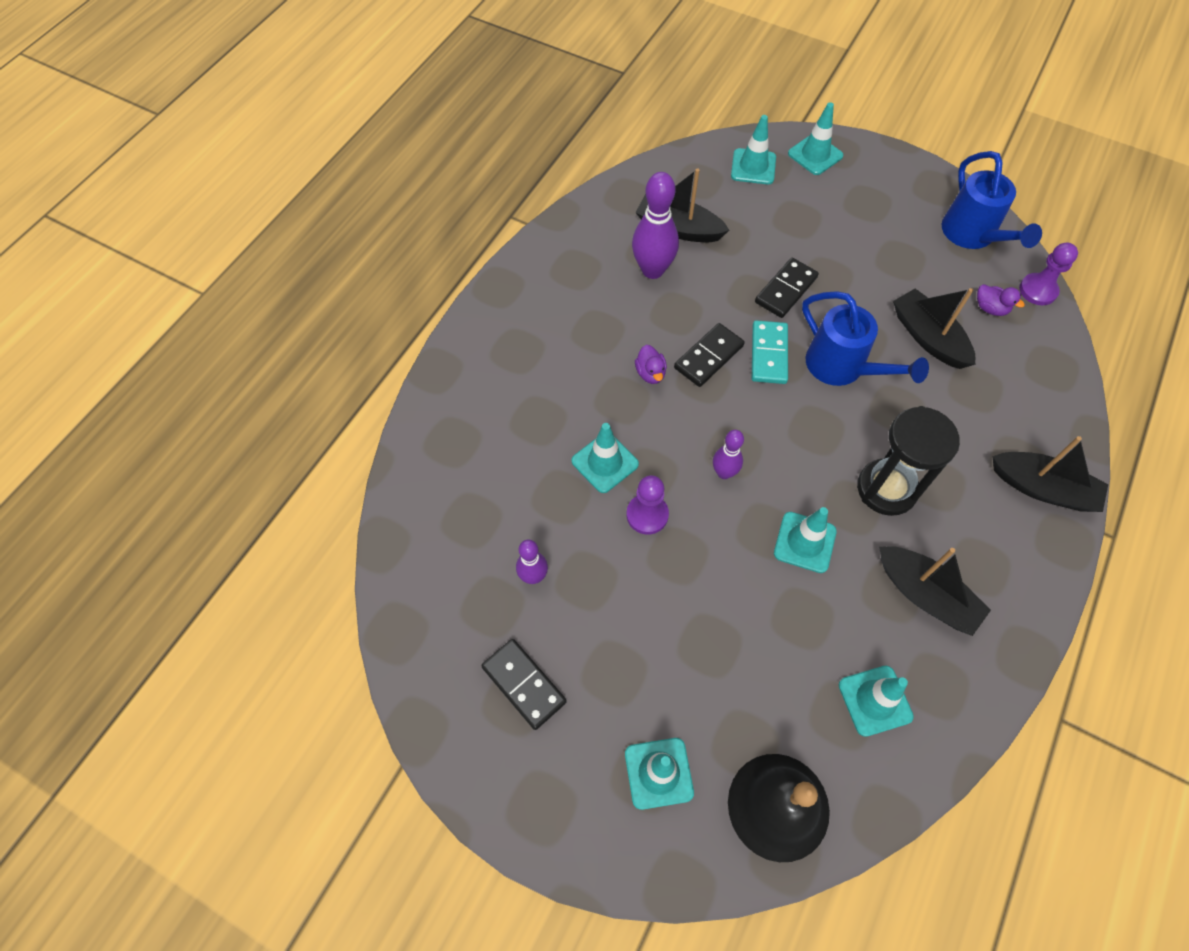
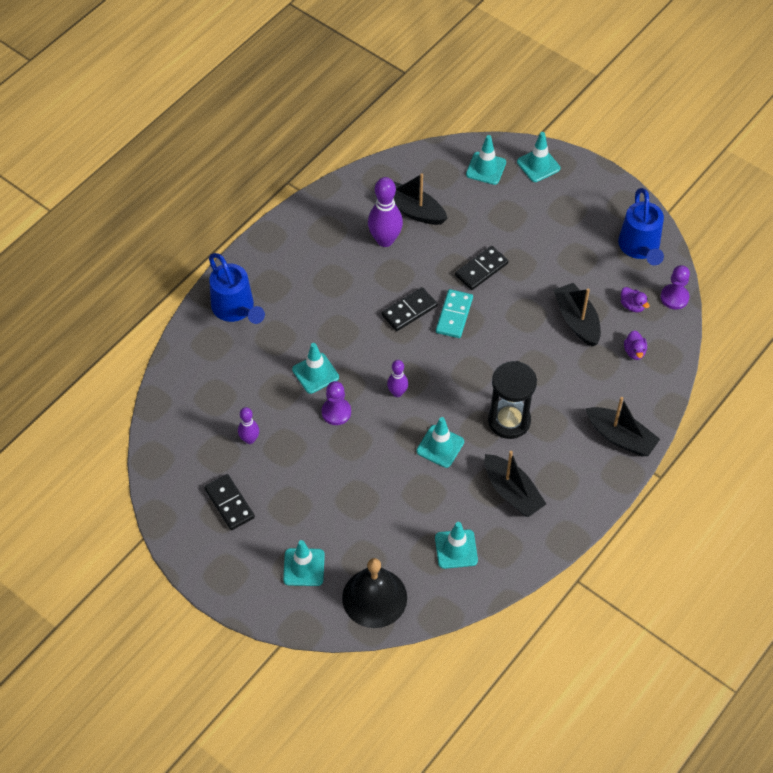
camera: 10 degrees right, 5 degrees down
(650, 373) = (363, 316): purple duck -> purple duck (634, 351)
(842, 368) = (505, 333): blue watering can -> blue watering can (236, 309)

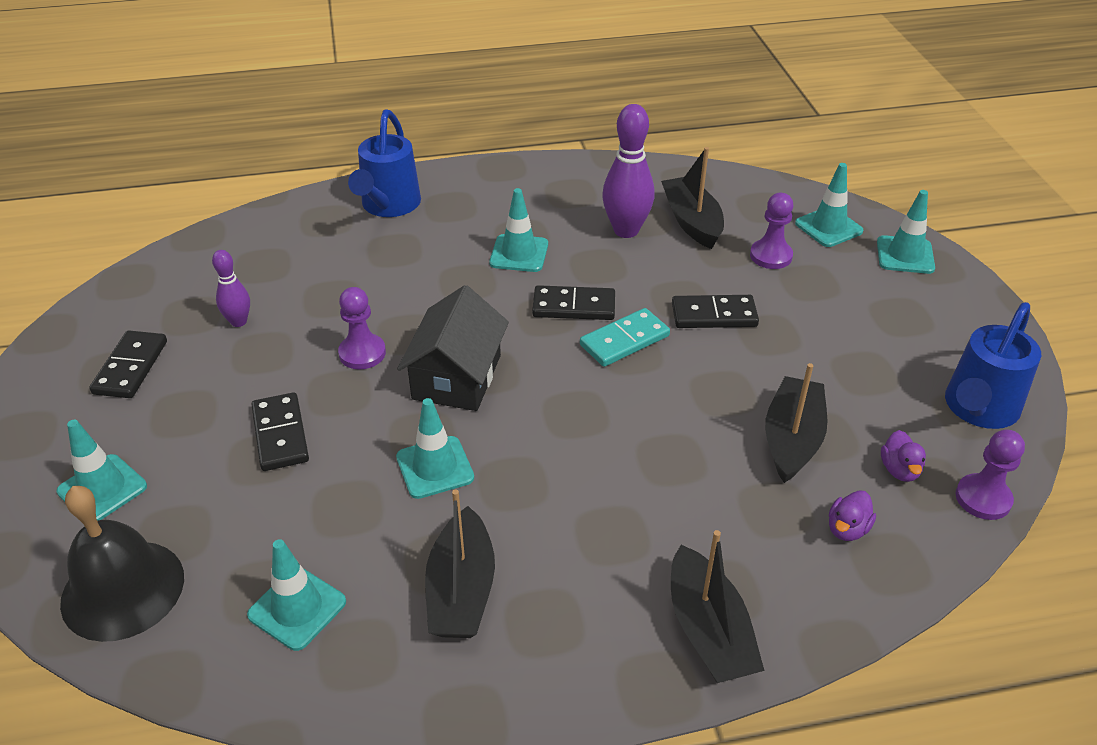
camera: 40 degrees right, 15 degrees down
(315, 373) = (391, 304): turquoise traffic cone -> turquoise traffic cone (519, 254)
(351, 482) = (280, 434): none -> black domino
(397, 393) = (457, 377): purple bowling pin -> black house
(474, 209) = (771, 256): none -> purple pawn
(509, 421) = (561, 497): black hourglass -> none

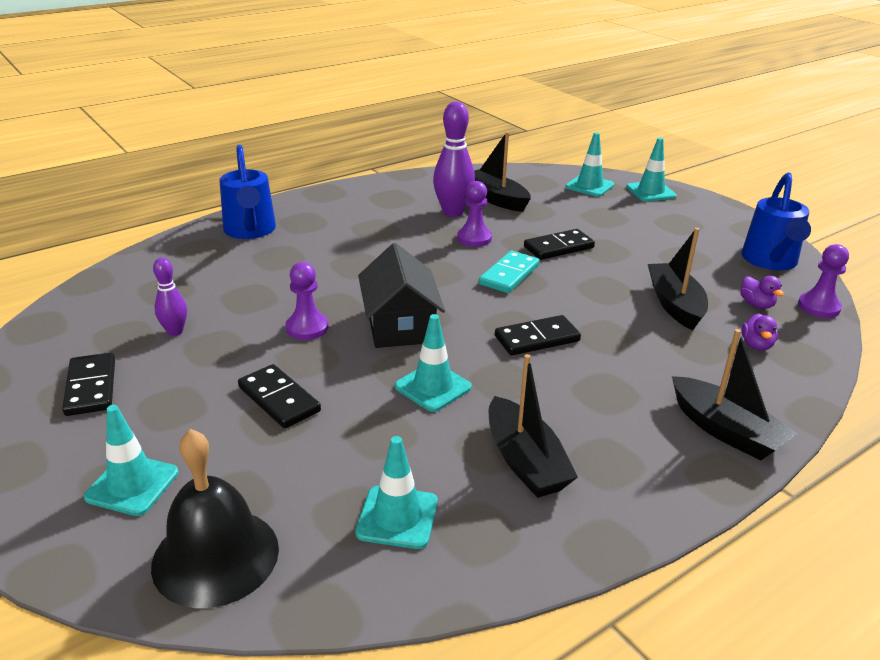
camera: 25 degrees left, 10 degrees down
(519, 254) = (383, 240): turquoise traffic cone -> none
(574, 306) = (454, 263): black domino -> black domino (537, 338)
(771, 256) = (566, 208): purple pawn -> purple pawn (474, 238)

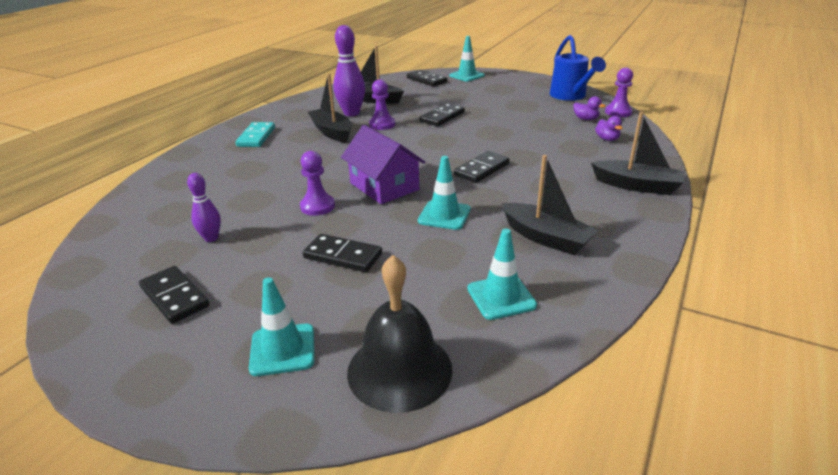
camera: 25 degrees left, 0 degrees up
(250, 231) = (207, 158): blue watering can -> none
(400, 325) = (384, 186): black house -> purple house
(509, 275) = (427, 139): turquoise domino -> turquoise domino (256, 137)
(589, 186) = (426, 80): turquoise traffic cone -> black domino
(675, 304) = (542, 130): black boat -> black boat (332, 132)

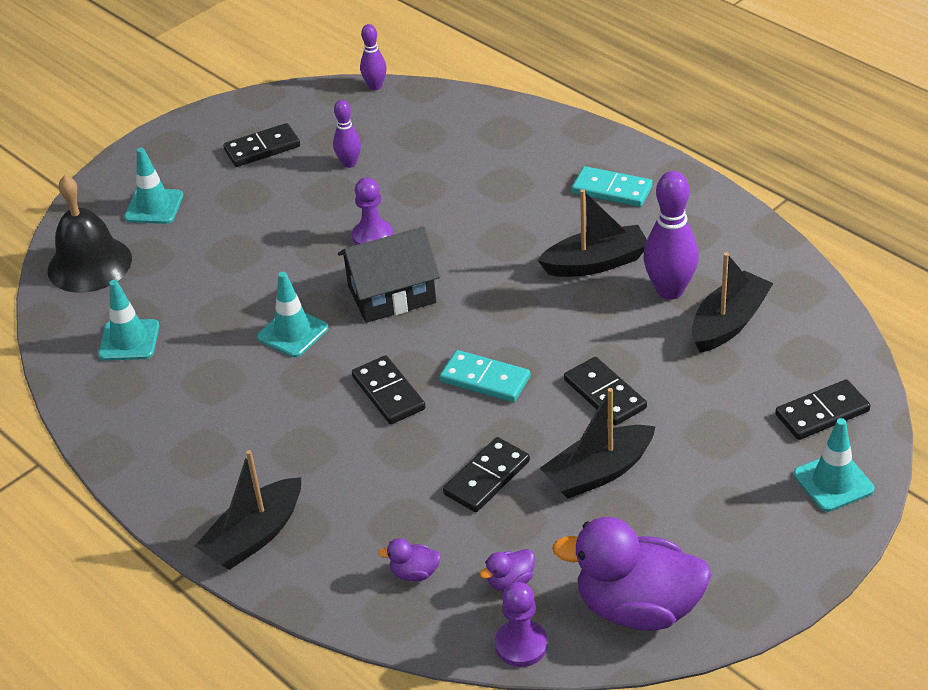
camera: 110 degrees right, 10 degrees up
(77, 251) = (375, 86): none -> purple bowling pin
(343, 256) = (261, 248): black domino -> black domino (487, 478)
(382, 124) = (602, 319): purple pawn -> none
(384, 186) = (392, 294): purple house -> black house
(450, 145) = (485, 379): none -> turquoise domino
(546, 238) = (197, 402): black boat -> black boat (598, 472)
(570, 96) = (638, 608): blue watering can -> purple duck

